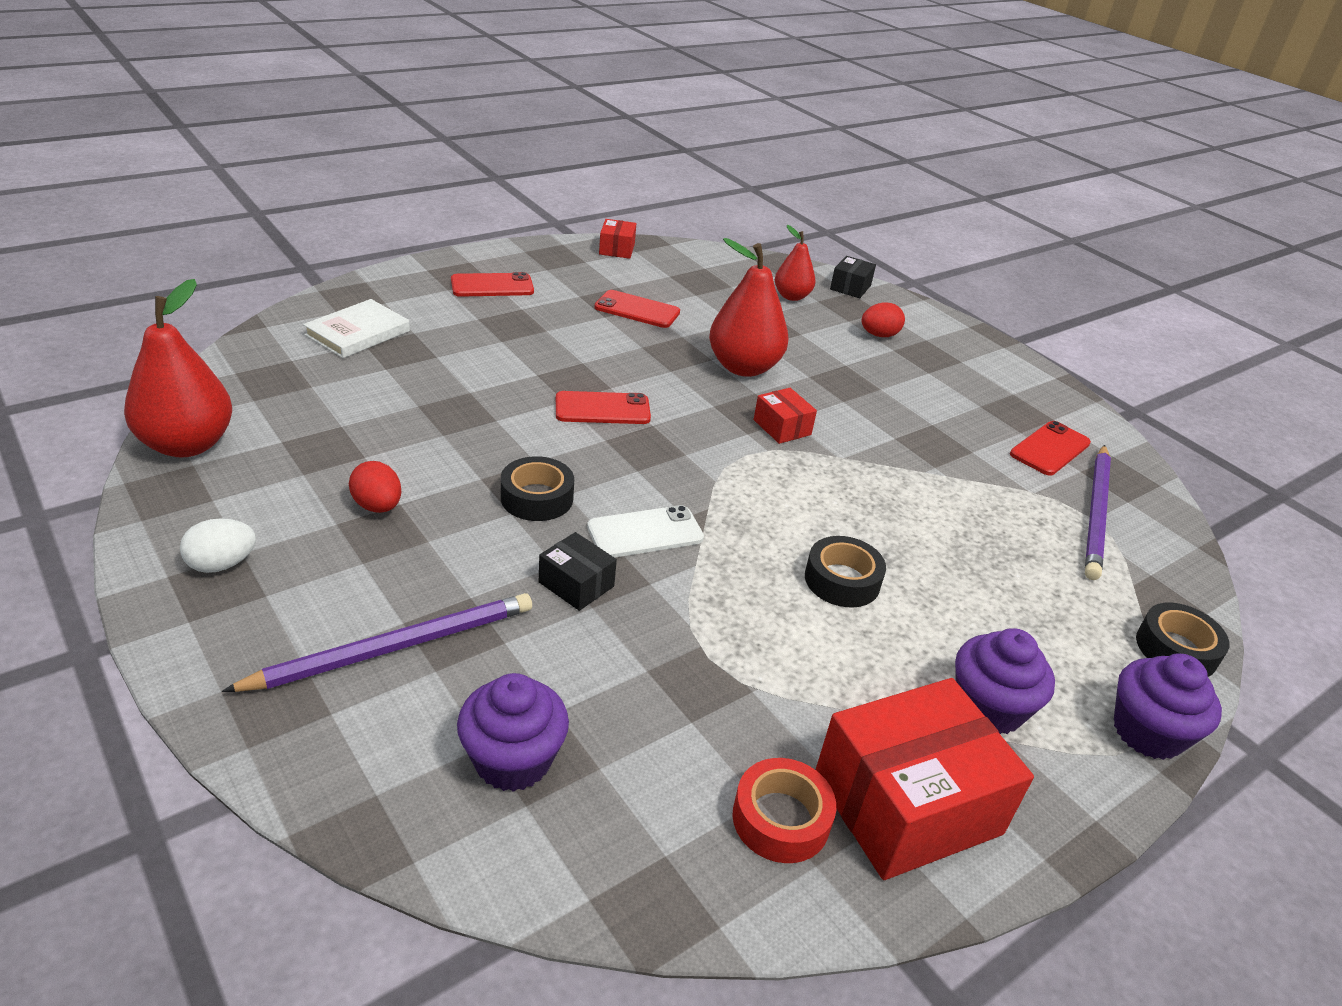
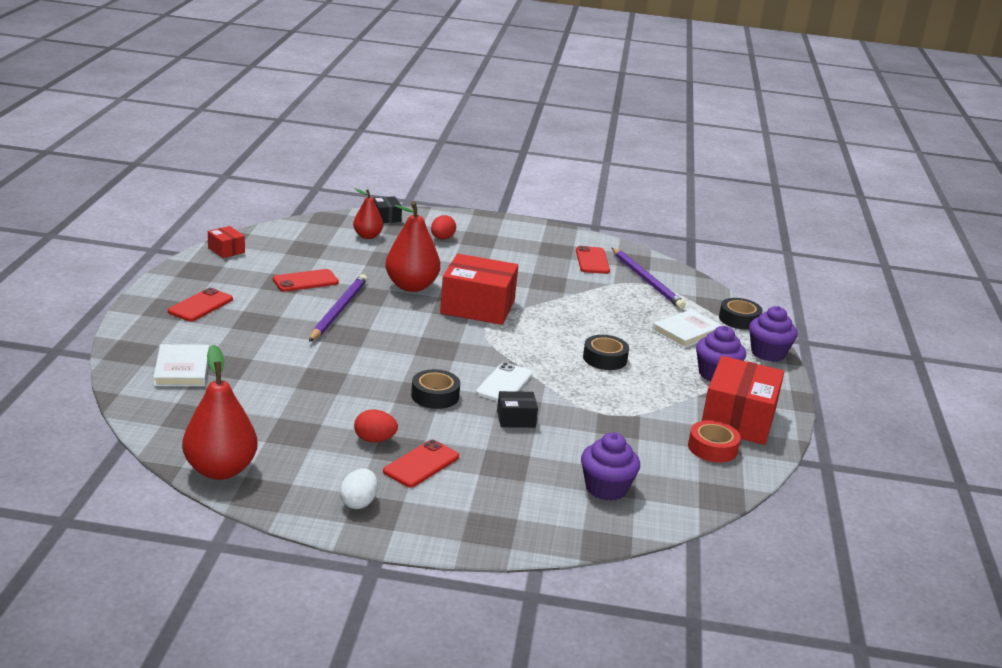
camera: 45 degrees left, 10 degrees down
(394, 647) = (494, 483): purple pencil -> purple pencil (338, 310)
(602, 409) = (386, 341): red phone -> red phone (421, 464)
(782, 427) = (477, 307): red box -> red box, size x2.12
(1044, 617) = (687, 332): none -> white book

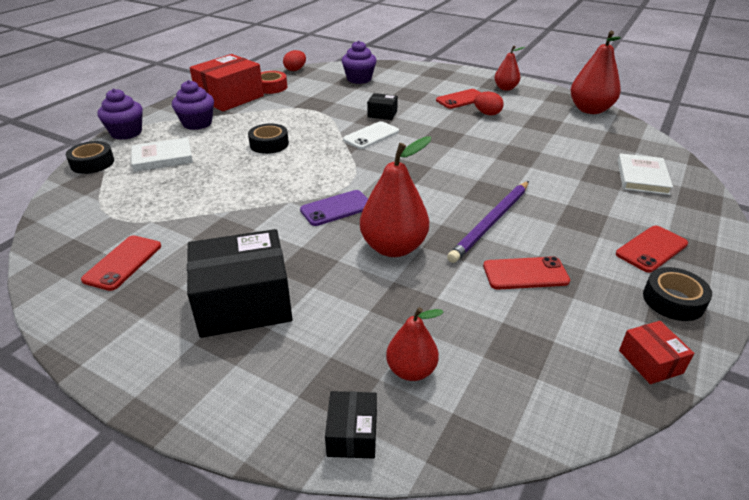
camera: 155 degrees left, 10 degrees up
(358, 503) = (505, 88): white egg -> red pear
(435, 396) = (431, 134): black tape -> black tape (673, 300)
(442, 238) = (291, 345): red egg -> red egg (295, 70)
(477, 307) = (336, 208): red box -> purple phone
(488, 251) = (244, 302): none -> black box
(646, 281) = (105, 220): purple pencil -> none

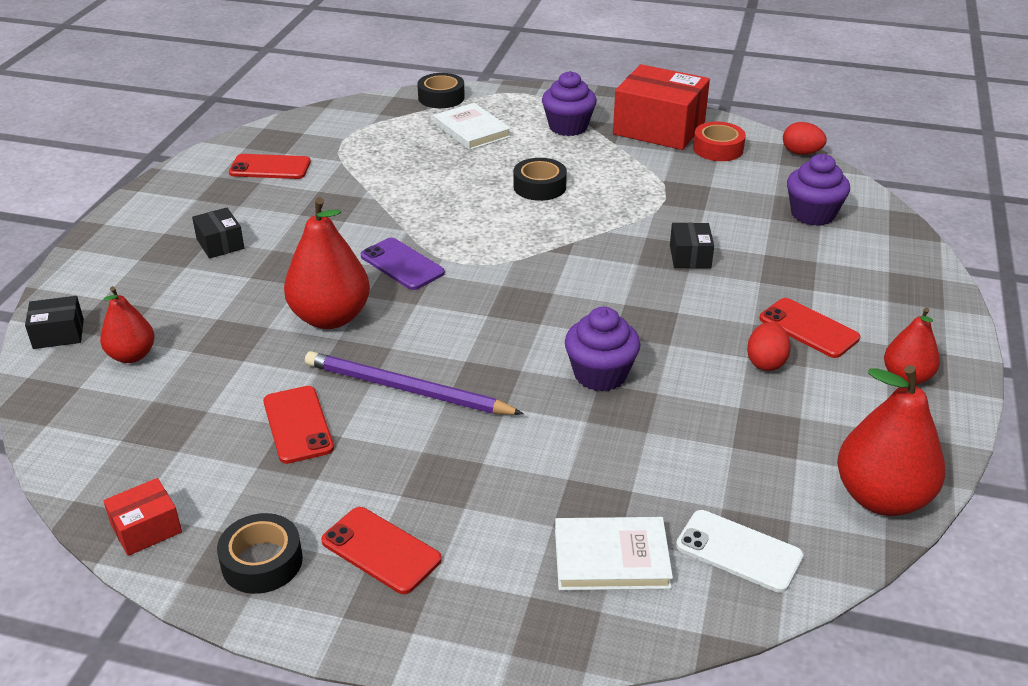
camera: 75 degrees right, 0 degrees up
(126, 133) = (518, 94): purple cupcake -> purple cupcake (600, 374)
(244, 302) = (220, 244): black box -> black box, size x0.47
(371, 136) = (609, 258): white phone -> white phone (738, 551)

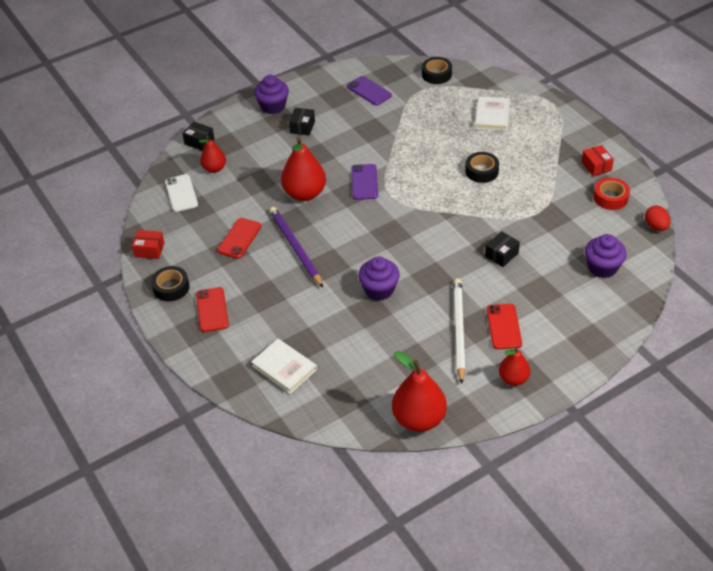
camera: 45 degrees right, 10 degrees up
(270, 167) = (369, 91): red phone -> purple phone
(441, 97) = (503, 84): black tape -> black tape (436, 74)
(568, 127) = (546, 139): purple cupcake -> purple cupcake (273, 106)
(659, 128) = (596, 166): red box -> red box, size x0.47
(738, 551) = (333, 398): white phone -> white phone (181, 193)
(766, 362) = (459, 330): red egg -> white pencil

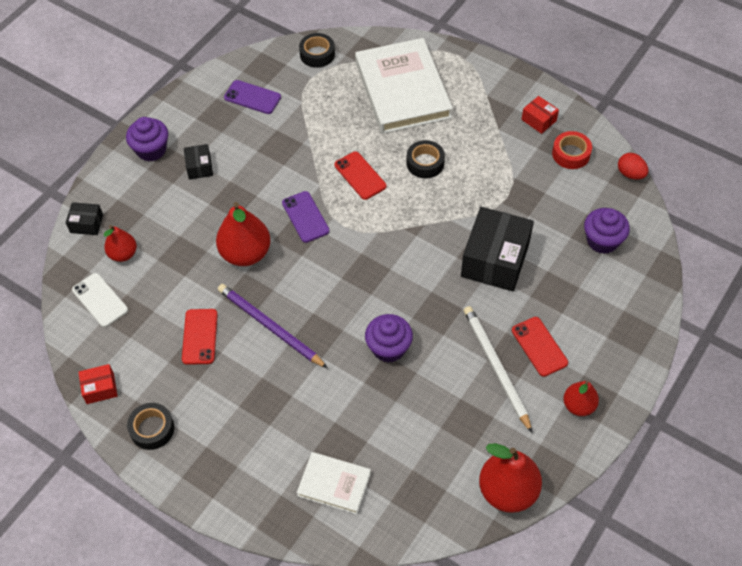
camera: 25 degrees left, 10 degrees up
(212, 310) = (215, 440): red phone -> red phone (360, 176)
(492, 116) = (402, 90): white book -> white book, size x1.99
(501, 255) = (495, 260): black box -> black box, size x2.12

